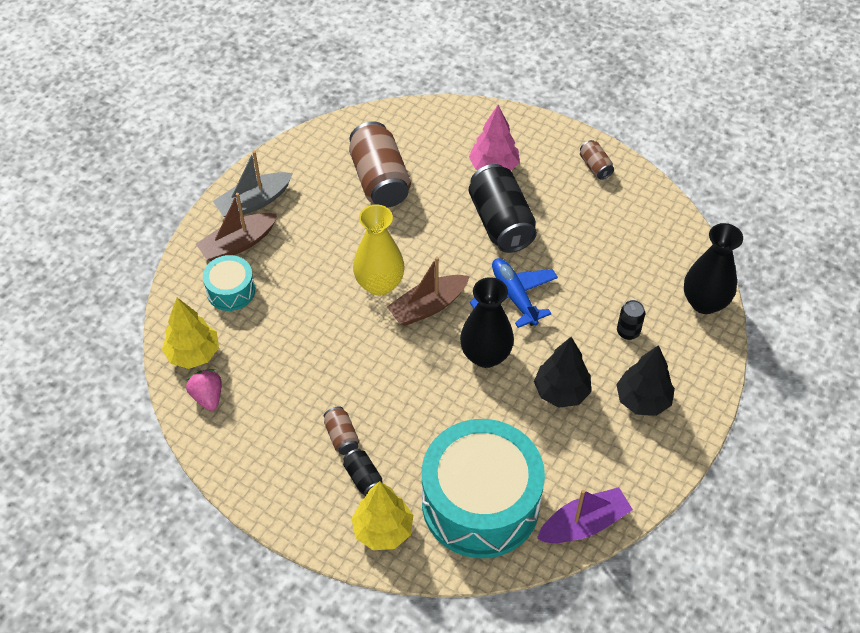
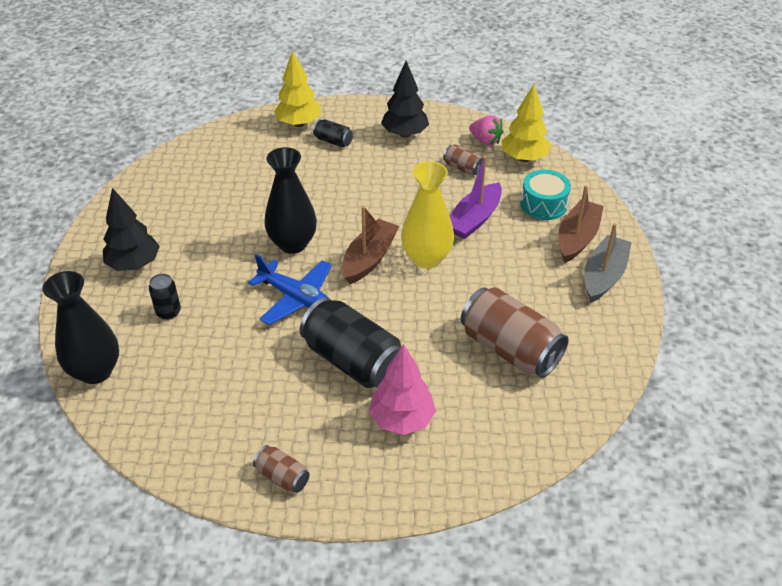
camera: 150 degrees right, 10 degrees down
(342, 436) = (368, 155): brown can -> brown can (462, 168)
(480, 503) = (238, 158): turquoise drum -> none
(561, 392) = (211, 243): black tree -> black tree (404, 134)
(584, 524) = (153, 174): purple boat -> purple boat (474, 219)

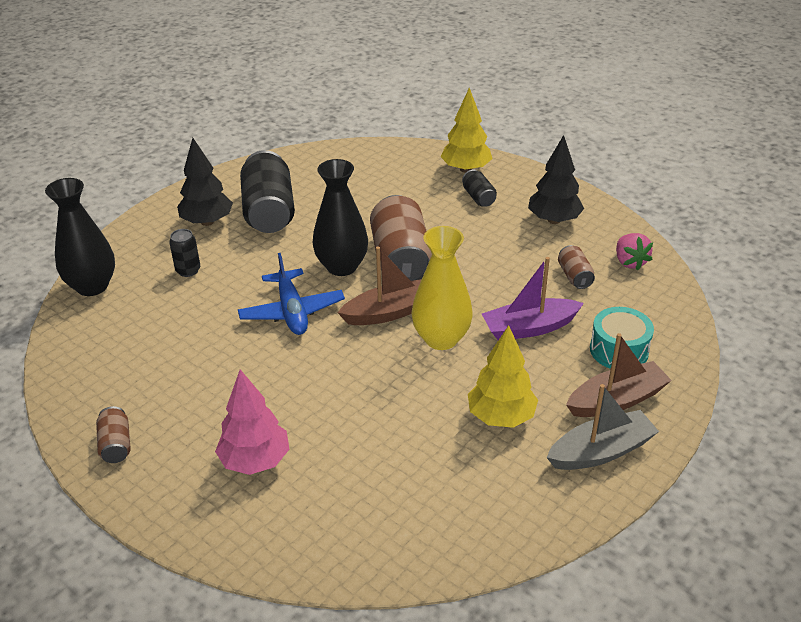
camera: 40 degrees right, 5 degrees down
(353, 361) = (275, 388): black can -> black can (269, 212)
(510, 349) = (420, 462): brown can -> brown can (400, 259)
(524, 158) = (652, 297): yellow tree -> yellow tree (501, 417)

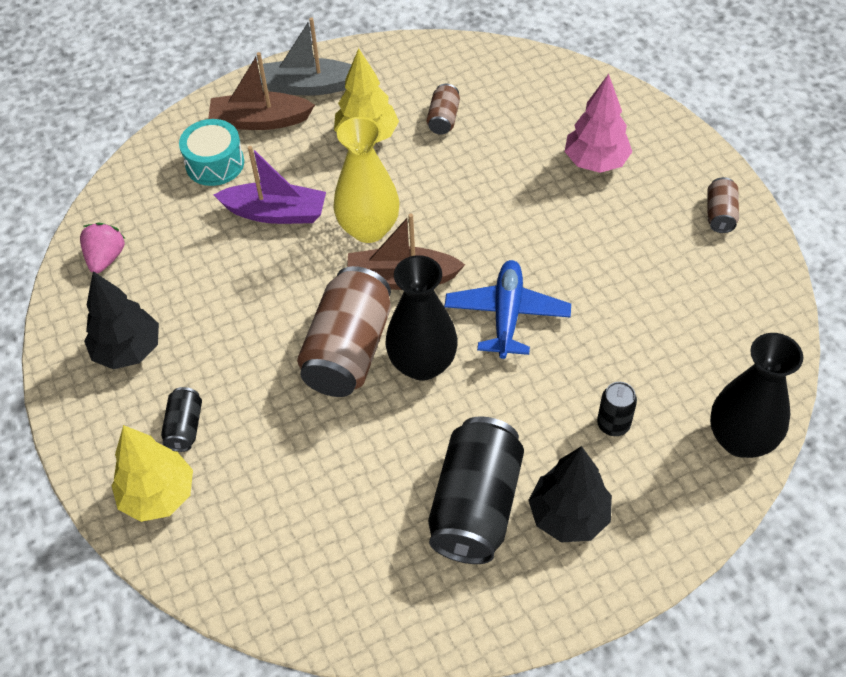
camera: 155 degrees left, 15 degrees up
(574, 276) = (179, 259): brown can -> brown can (443, 119)

